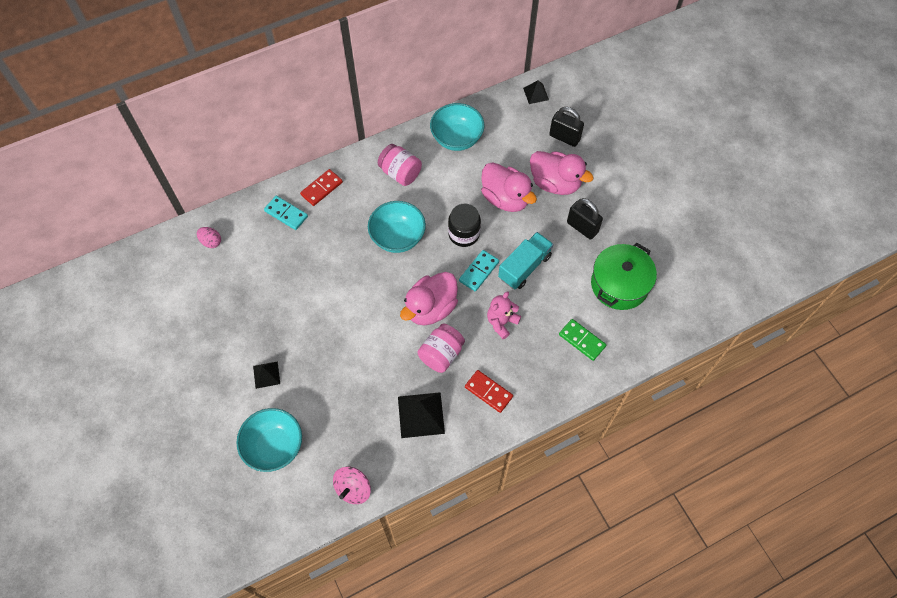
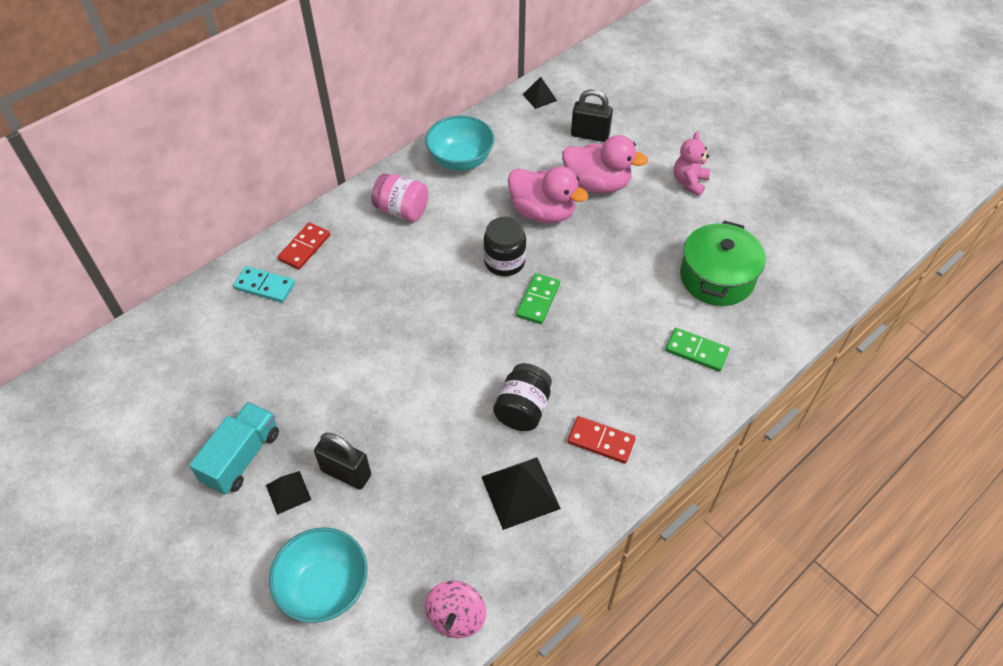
camera: 15 degrees left, 10 degrees down
(211, 242) = (168, 341): pink egg -> none
(398, 237) = (421, 283): turquoise bowl -> none
(431, 308) = (490, 357): pink duck -> none
(441, 354) = (522, 409): pink jar -> black jar
(479, 271) = (538, 300): turquoise domino -> green domino
(501, 322) = (588, 353): pink teddy bear -> pink teddy bear (689, 182)
(524, 267) = (593, 283): turquoise truck -> turquoise truck (242, 457)
(582, 227) = (647, 225): black padlock -> black padlock (346, 473)

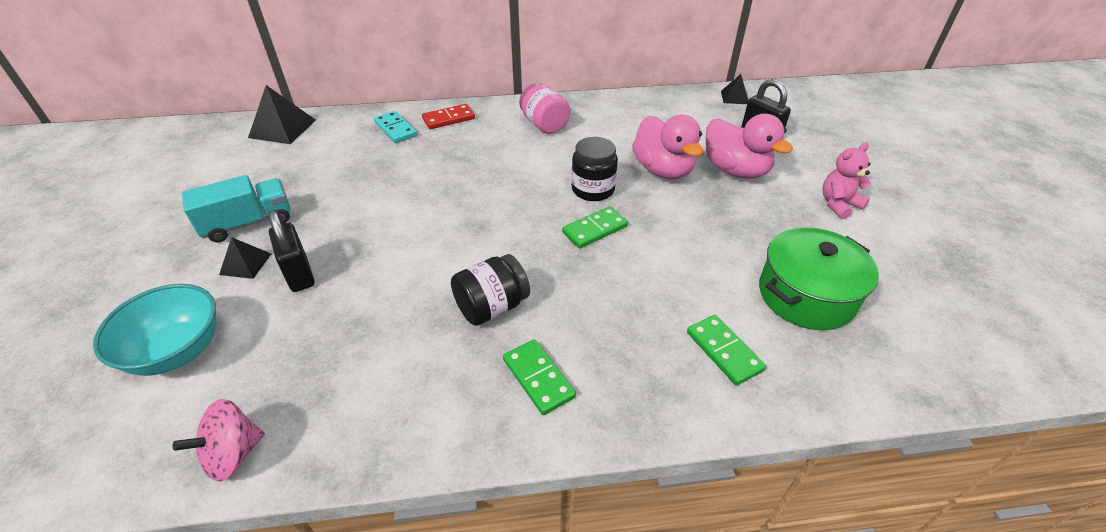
camera: 35 degrees right, 10 degrees down
(460, 160) = (625, 112): turquoise bowl -> none
(520, 492) = (414, 377): black pyramid -> black pyramid (282, 128)
(601, 441) = (538, 378): red domino -> green domino

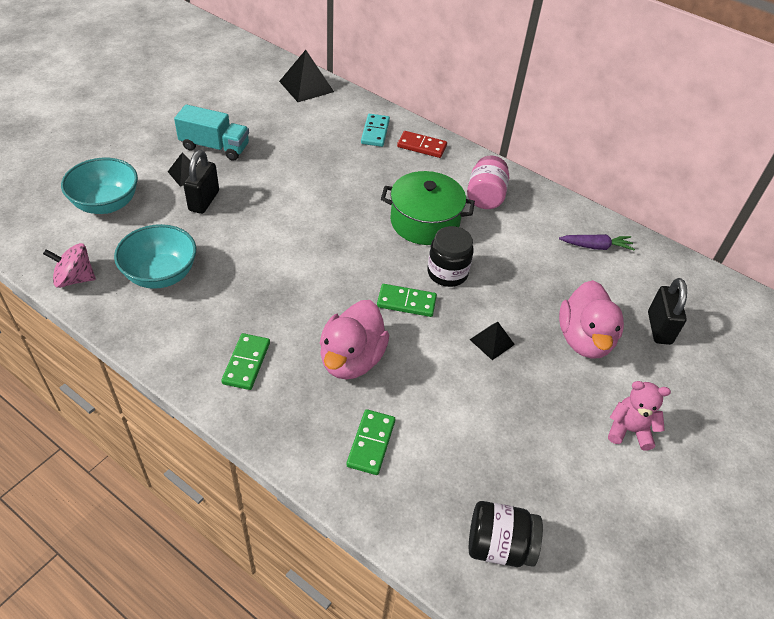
camera: 40 degrees right, 5 degrees up
(340, 370) = (161, 274): none -> turquoise bowl
(492, 307) = (276, 302): black jar -> black jar (499, 545)
(657, 112) = (596, 247): none -> purple carrot
(663, 170) = (524, 296): pink duck -> pink duck (351, 359)
(735, 97) = (694, 280): black pyramid -> black pyramid (492, 342)
(806, 295) = (484, 462): green pot -> green pot (424, 222)

